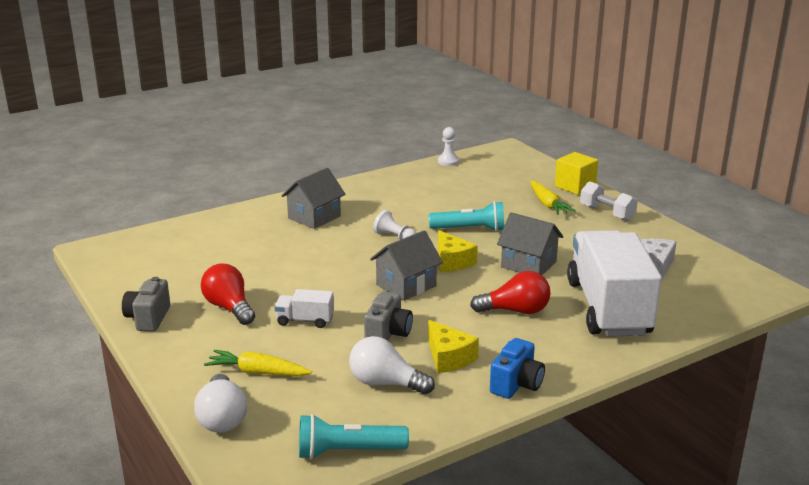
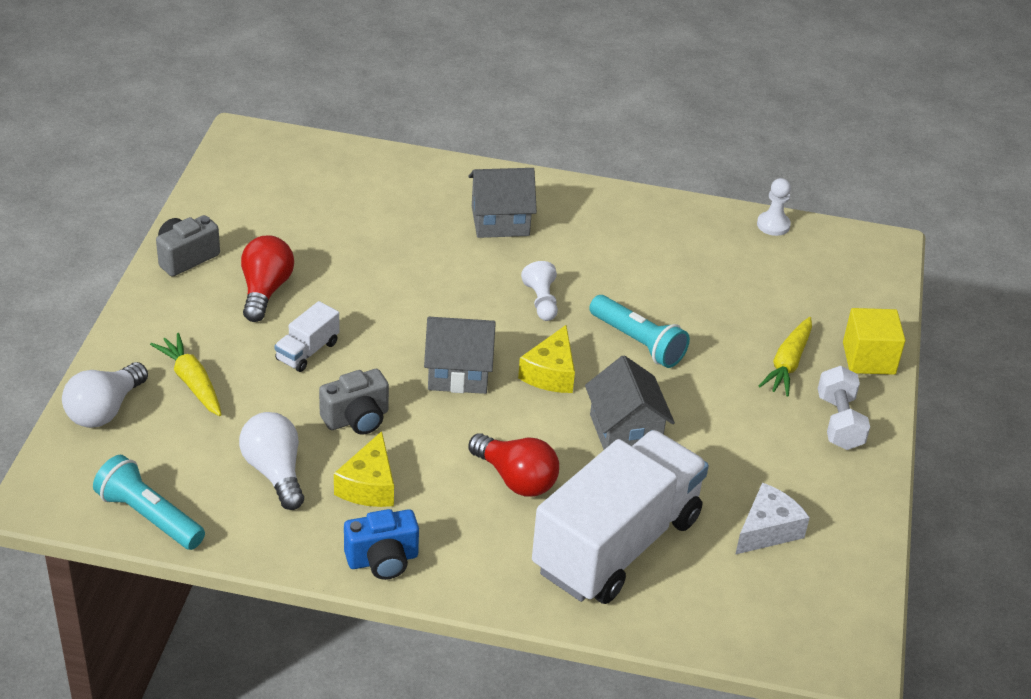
camera: 40 degrees right, 15 degrees up
(305, 320) = (307, 351): white truck -> white truck turned 105 degrees counterclockwise

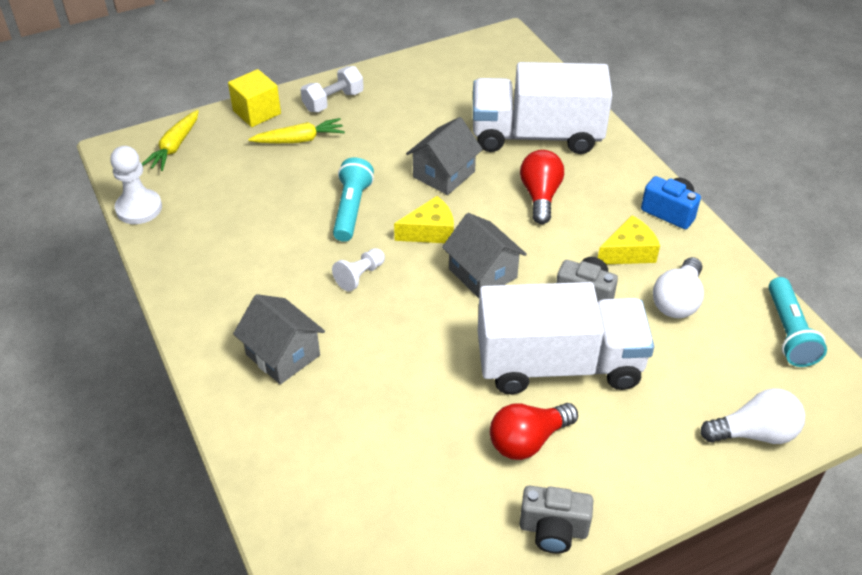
camera: 125 degrees left, 5 degrees up
(192, 382) = (667, 405): yellow carrot -> yellow carrot (174, 147)
(307, 351) = (559, 364): white truck -> white truck, size x2.48
(767, 530) = (455, 92): white cheese -> none
(773, 225) = (139, 208): white pawn -> white pawn, size x1.50

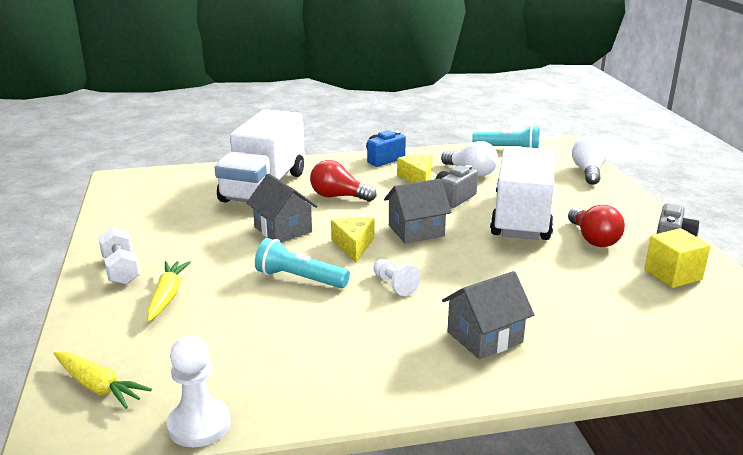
camera: 75 degrees left, 20 degrees down
(257, 112) = (90, 319): yellow cube -> yellow cube (673, 274)

